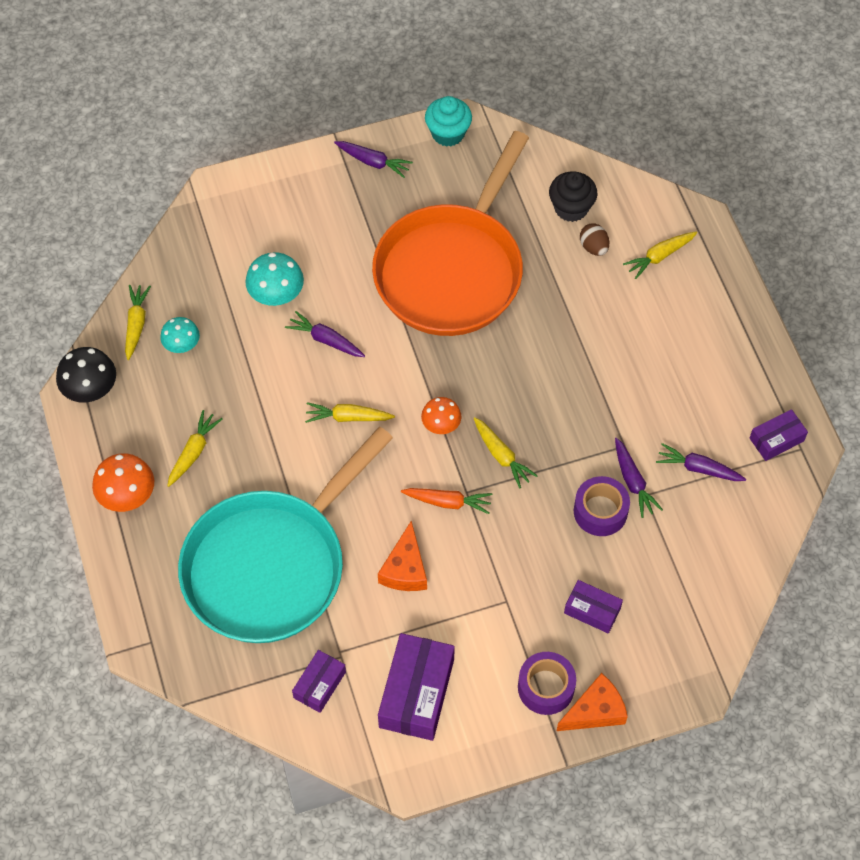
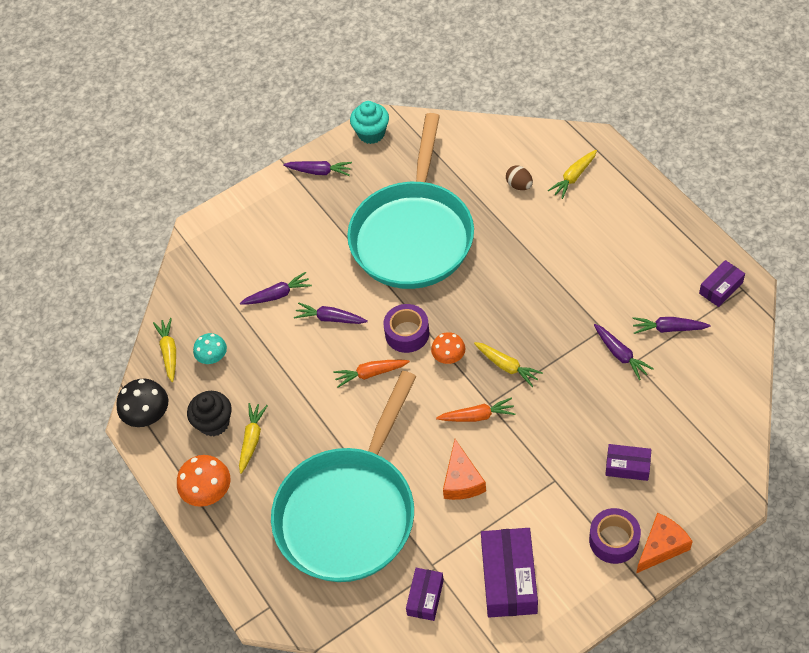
camera: 10 degrees left, 5 degrees down
(276, 294) = (277, 295): turquoise mushroom -> purple carrot
(348, 417) = (371, 373): yellow carrot -> orange carrot
(452, 270) = (413, 235): orange pan -> turquoise pan
(571, 208) = (490, 161): black cupcake -> black cupcake (214, 423)
(600, 511) = (603, 386): purple tape -> purple tape (407, 333)

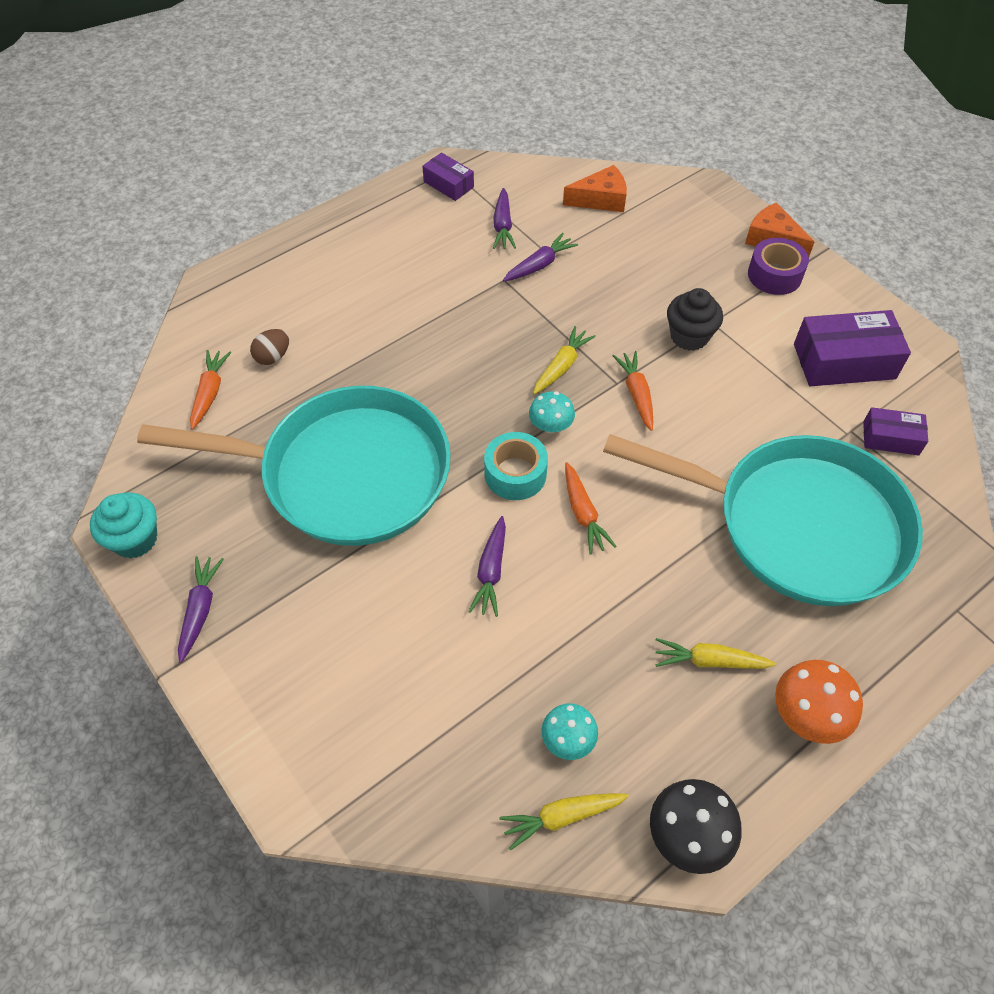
camera: 100 degrees left, 0 degrees up
(214, 423) = (688, 721): black cupcake -> black cupcake (689, 336)
(277, 295) = (446, 651): purple carrot -> none
(407, 333) = (515, 474): purple tape -> turquoise tape
(449, 357) = (550, 426): orange mushroom -> turquoise mushroom
(462, 480) = (728, 407): orange cheese -> orange cheese (601, 199)
(486, 154) = (210, 393): none -> orange carrot
(574, 177) = (268, 302): yellow carrot -> none
(627, 466) = (683, 263): purple box -> none

